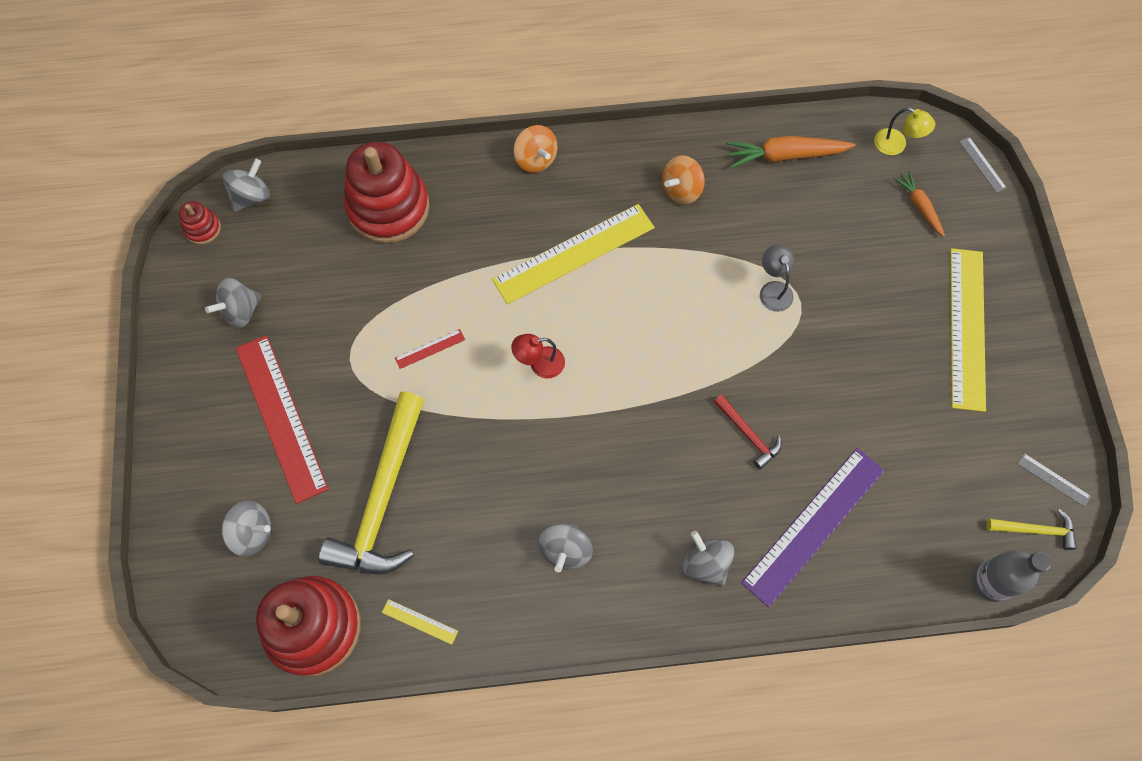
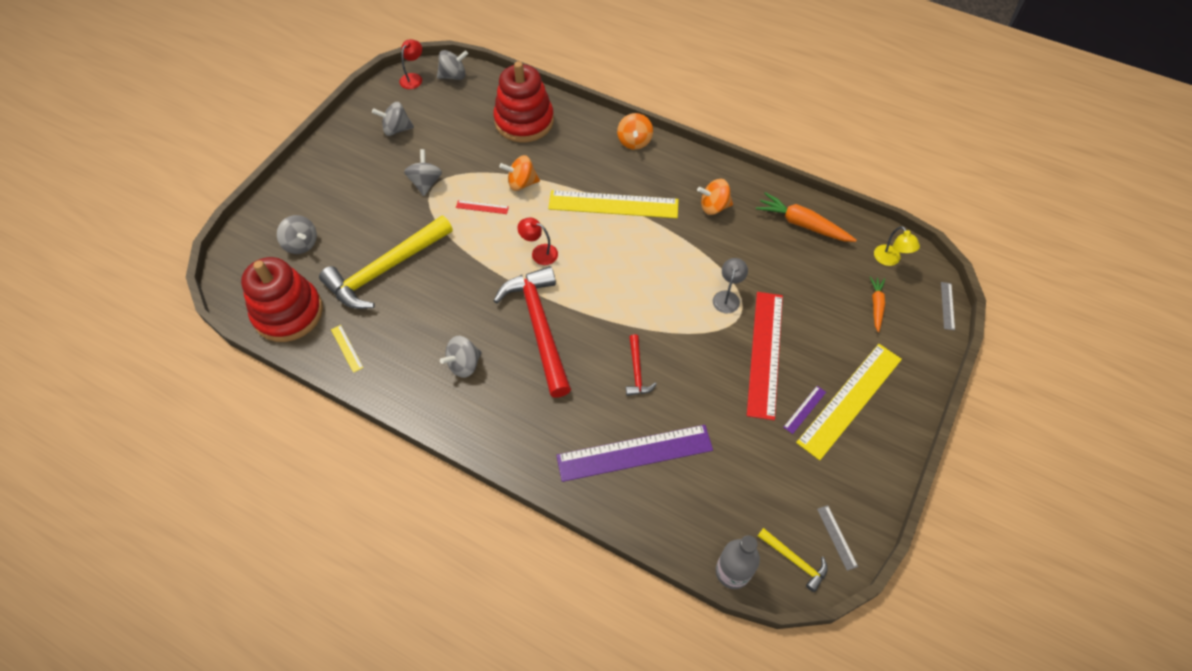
camera: 35 degrees right, 10 degrees down
(202, 228) = (413, 78): red stacking toy -> red lamp
(281, 417) = (369, 194): red ruler -> red ruler (765, 353)
(450, 290) = (521, 183): none -> orange spinning top
(610, 452) = (539, 327): none -> red hammer
(705, 563) = (543, 429): grey spinning top -> grey spinning top (425, 183)
(934, 366) = (804, 409): none -> purple ruler

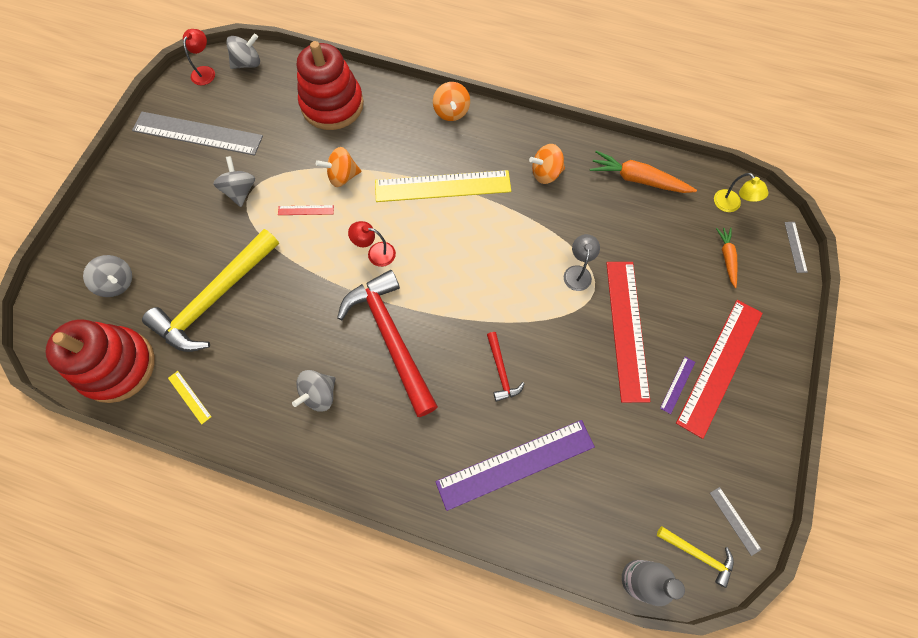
camera: 10 degrees left, 10 degrees up
(396, 129) = (197, 133): grey spinning top -> grey ruler
(850, 400) = (720, 366): yellow ruler -> red ruler

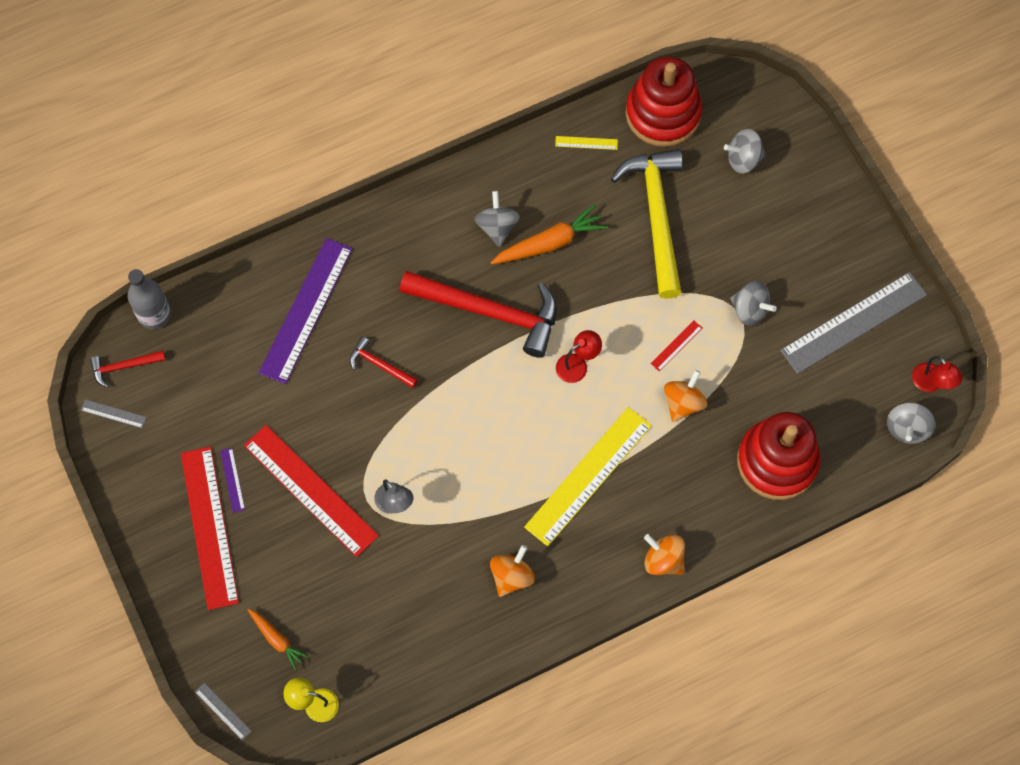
camera: 135 degrees right, 0 degrees up
(638, 179) = (422, 651): orange carrot -> orange carrot (550, 243)
(698, 554) = (124, 367): yellow hammer -> red hammer

